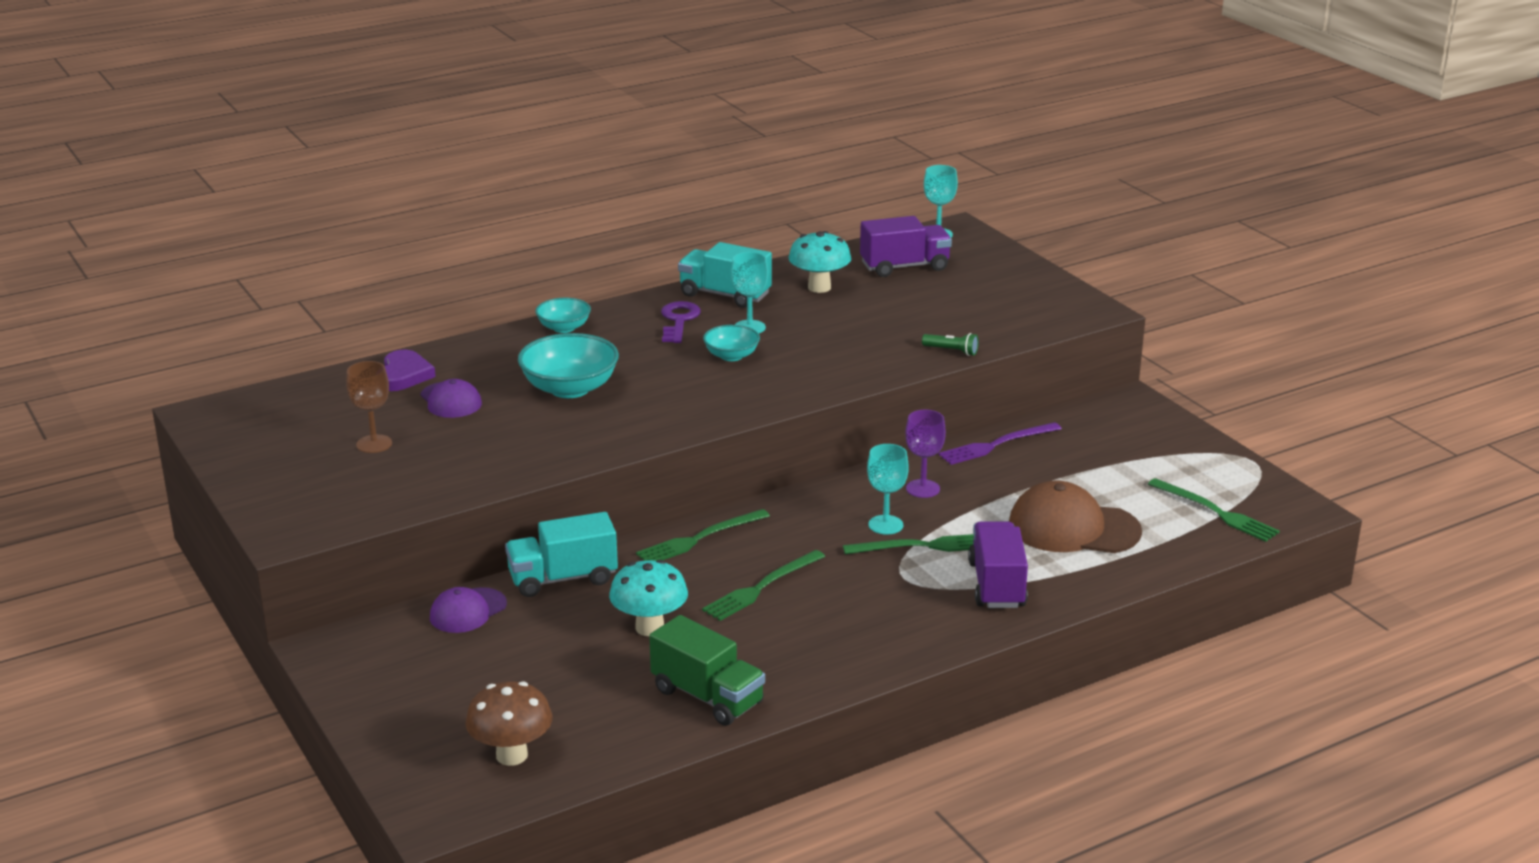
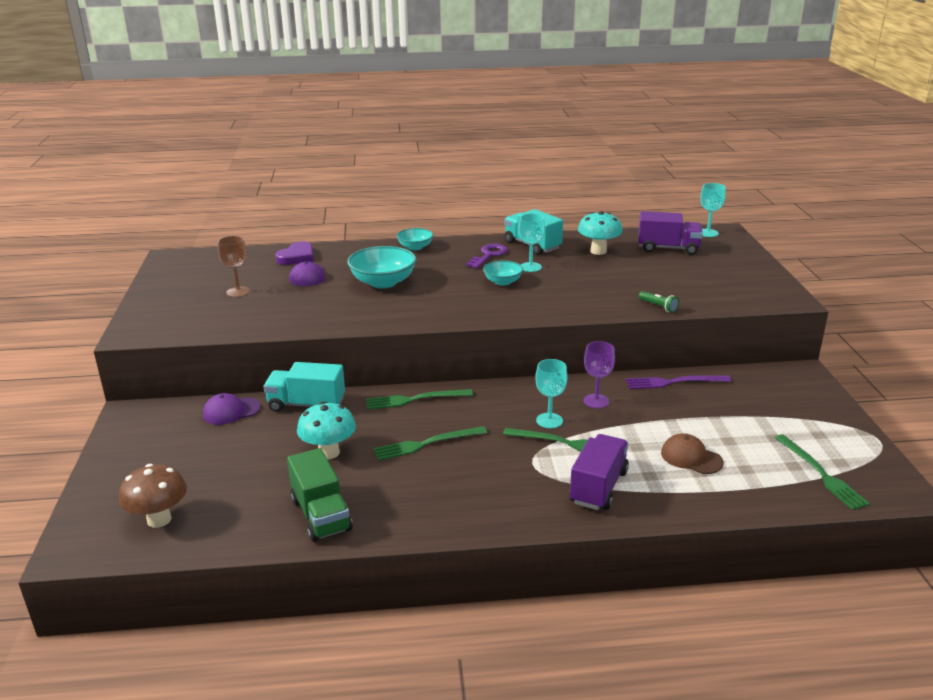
camera: 25 degrees right, 0 degrees up
(1073, 528) = (691, 457): brown cap -> brown cap, size x0.58

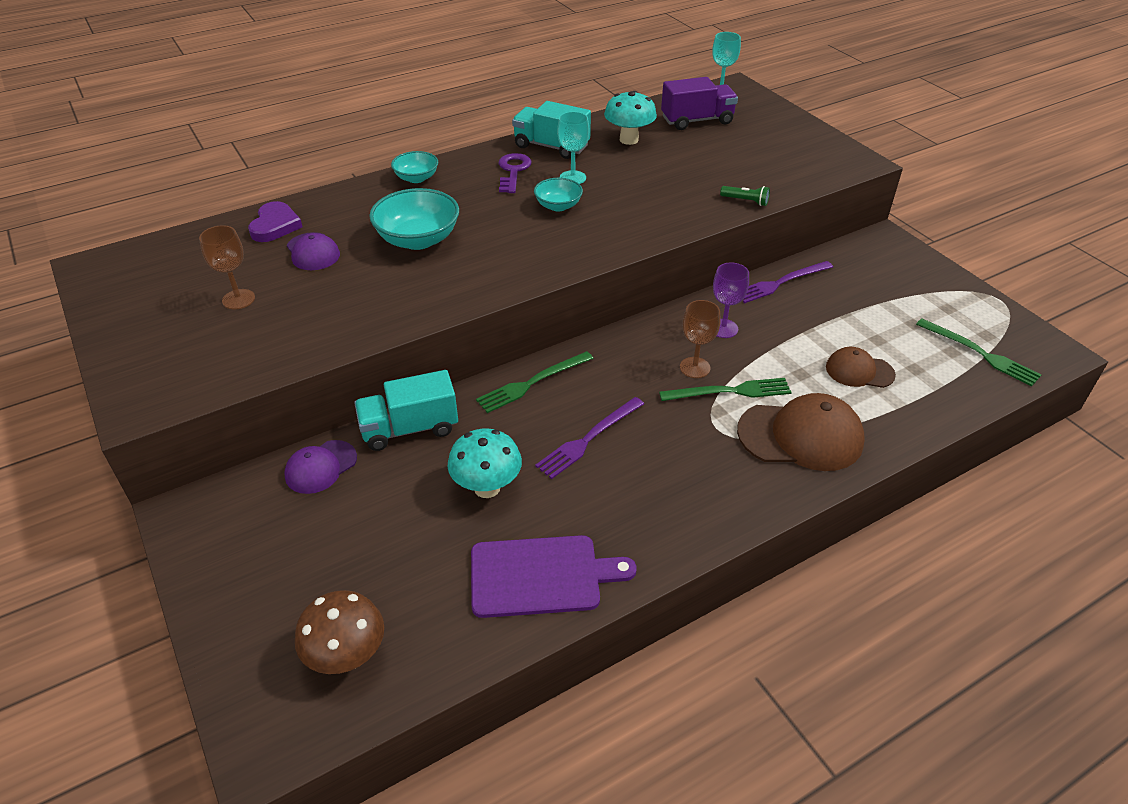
camera: 25 degrees left, 15 degrees up
(321, 515) = (541, 576): green truck -> purple cutting board
(426, 444) = (588, 439): green fork -> purple fork
(549, 420) = (695, 367): turquoise goblet -> brown goblet
(598, 487) = (800, 436): purple truck -> brown cap

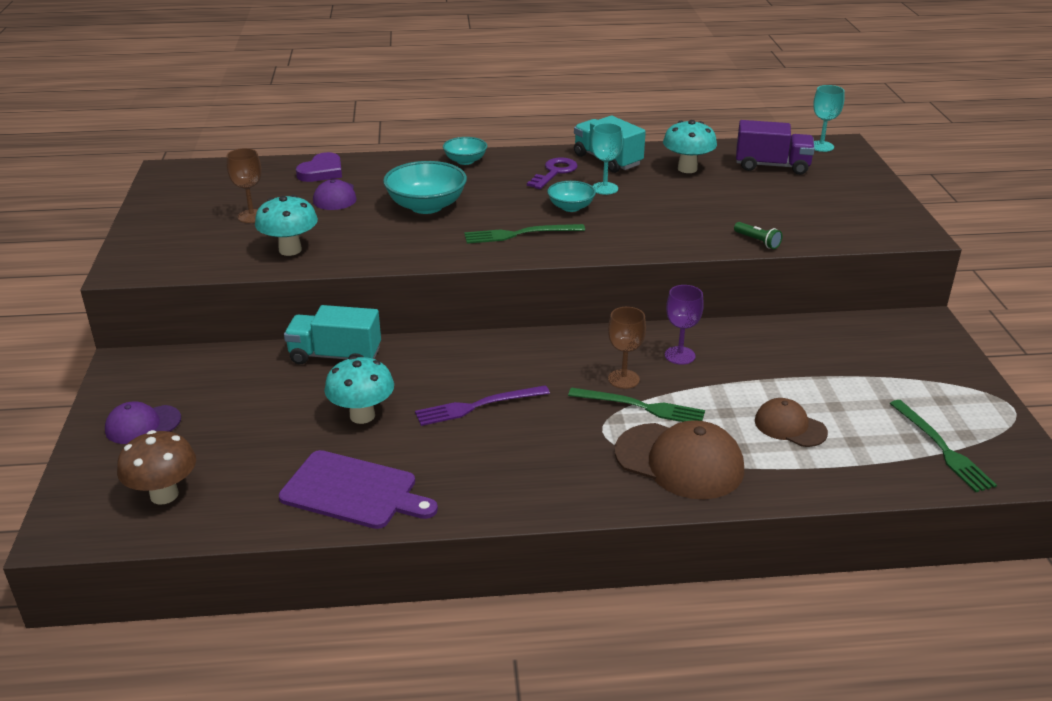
camera: 25 degrees right, 10 degrees down
(314, 329) = (290, 250): none -> turquoise mushroom
(321, 467) = (246, 363): purple cap -> purple cap (142, 424)
(532, 383) = (464, 351): green fork -> green fork (519, 234)
(780, 283) = (773, 333): purple fork -> none

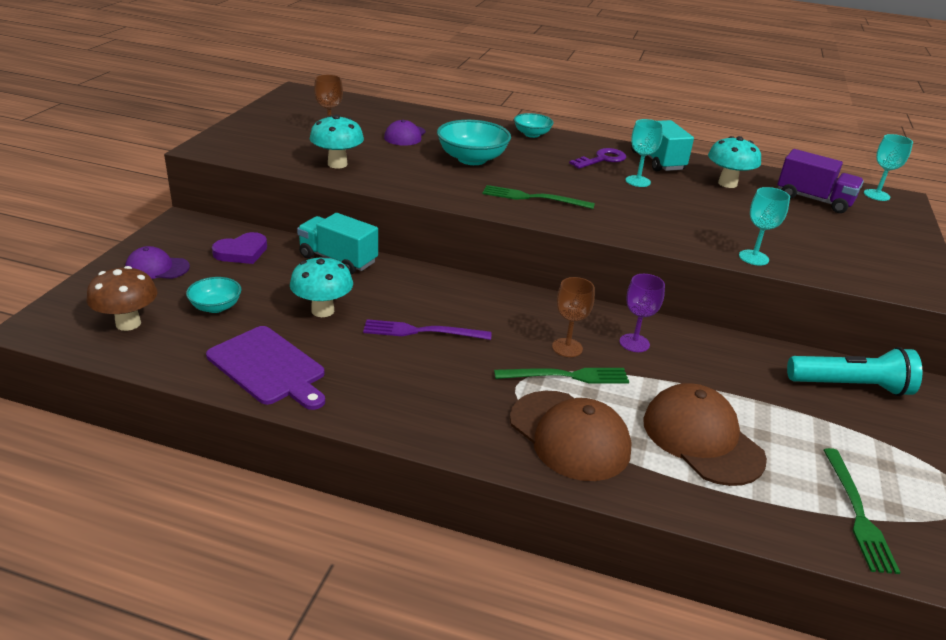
camera: 20 degrees right, 0 degrees up
(322, 172) = (410, 117): purple heart -> purple heart (242, 252)
(571, 207) = (595, 188): turquoise bowl -> turquoise bowl (216, 307)
(641, 407) = (566, 376): green fork -> green fork turned 45 degrees counterclockwise
(757, 241) = (753, 258): green flashlight -> turquoise goblet
(790, 426) = (702, 439): brown cap -> brown cap, size x1.72
(879, 339) = (850, 386): none -> turquoise flashlight

